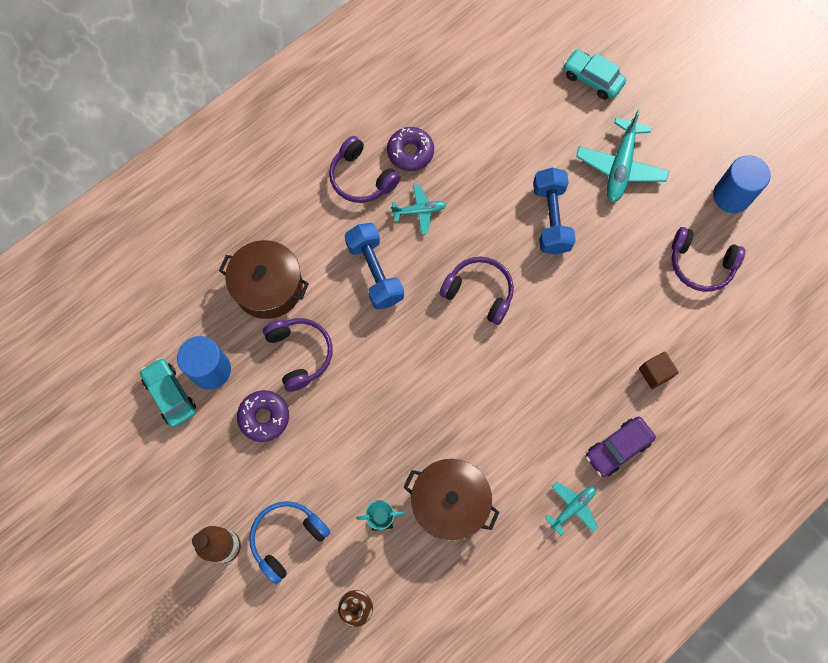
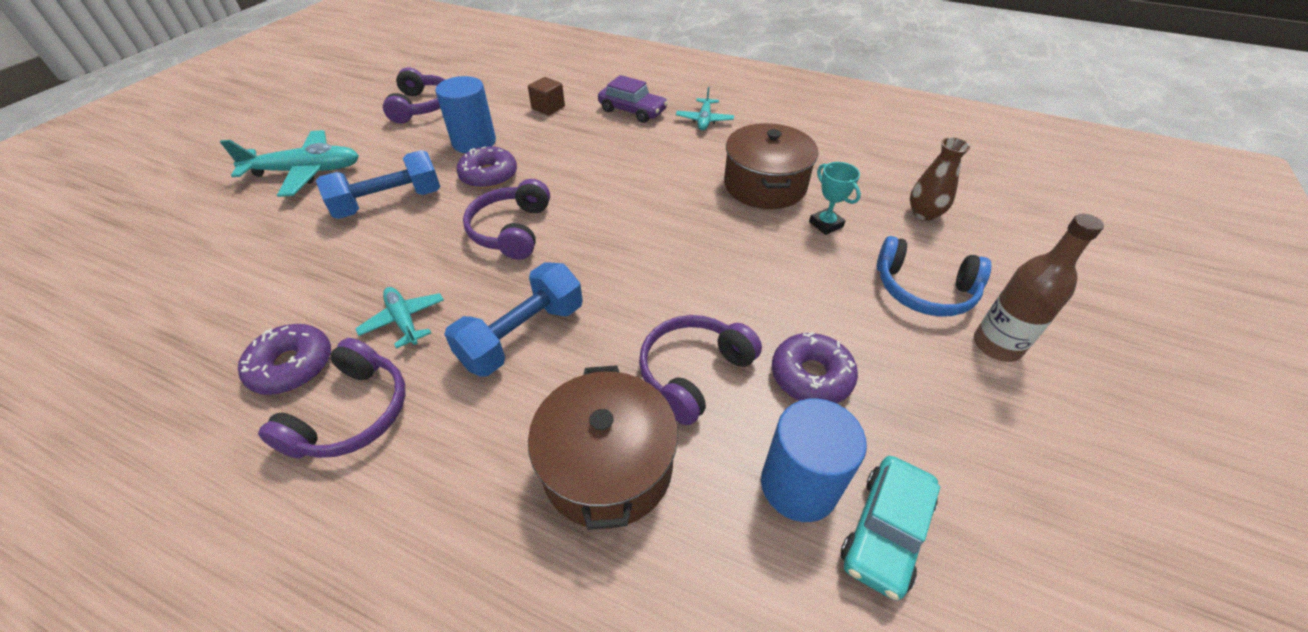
camera: 115 degrees left, 25 degrees down
(558, 294) = (489, 175): none -> purple donut
(572, 507) = (704, 120): turquoise plane -> turquoise plane turned 105 degrees counterclockwise
(592, 79) = (161, 220): turquoise car -> none
(731, 196) = (337, 105): blue cylinder -> blue cylinder (474, 142)

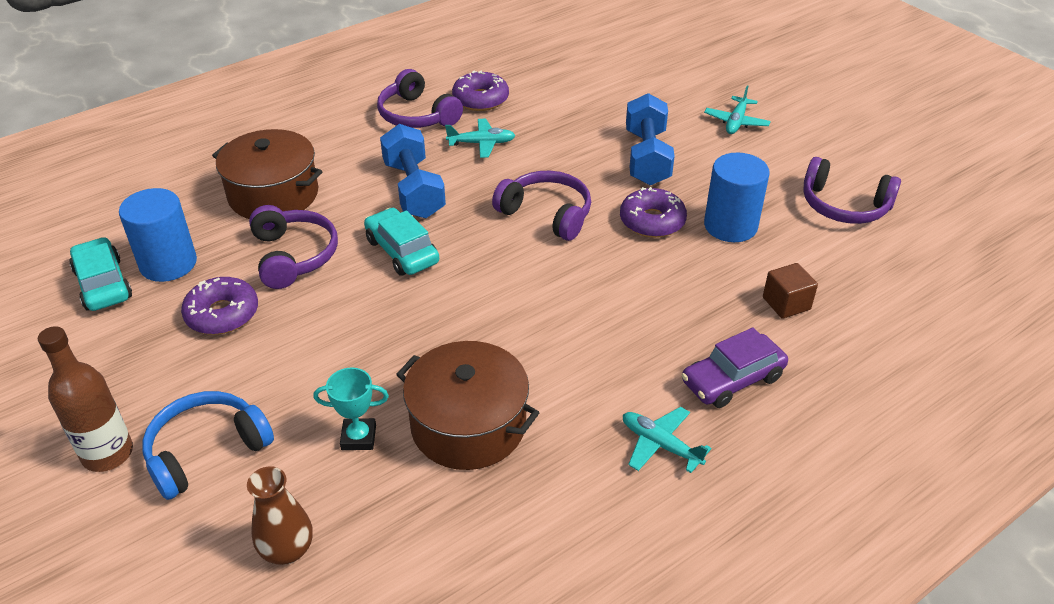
camera: 120 degrees right, 5 degrees down
(306, 172) = (736, 122): turquoise plane -> turquoise plane, size x0.57
(626, 296) = (402, 251): none -> turquoise car

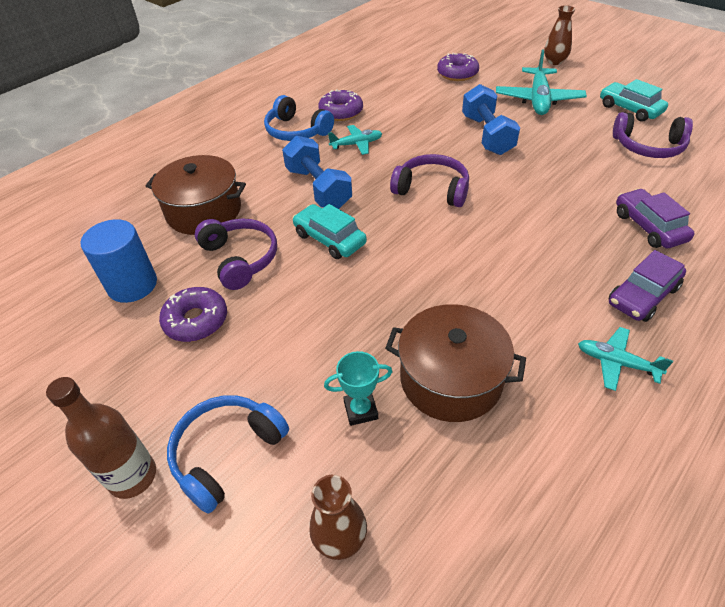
camera: 10 degrees left, 5 degrees up
(103, 284) = (78, 314): turquoise car -> turquoise car (629, 109)
(417, 115) = (296, 131): purple headphones -> blue headphones
(652, 221) = (515, 181): purple donut -> purple donut (457, 74)
(730, 226) = (575, 175): blue cylinder -> none
(736, 122) = (538, 100): turquoise plane -> turquoise plane, size x1.74
(785, 73) = (554, 61): none -> brown vase
(786, 303) = (648, 227): brown cube -> purple car

